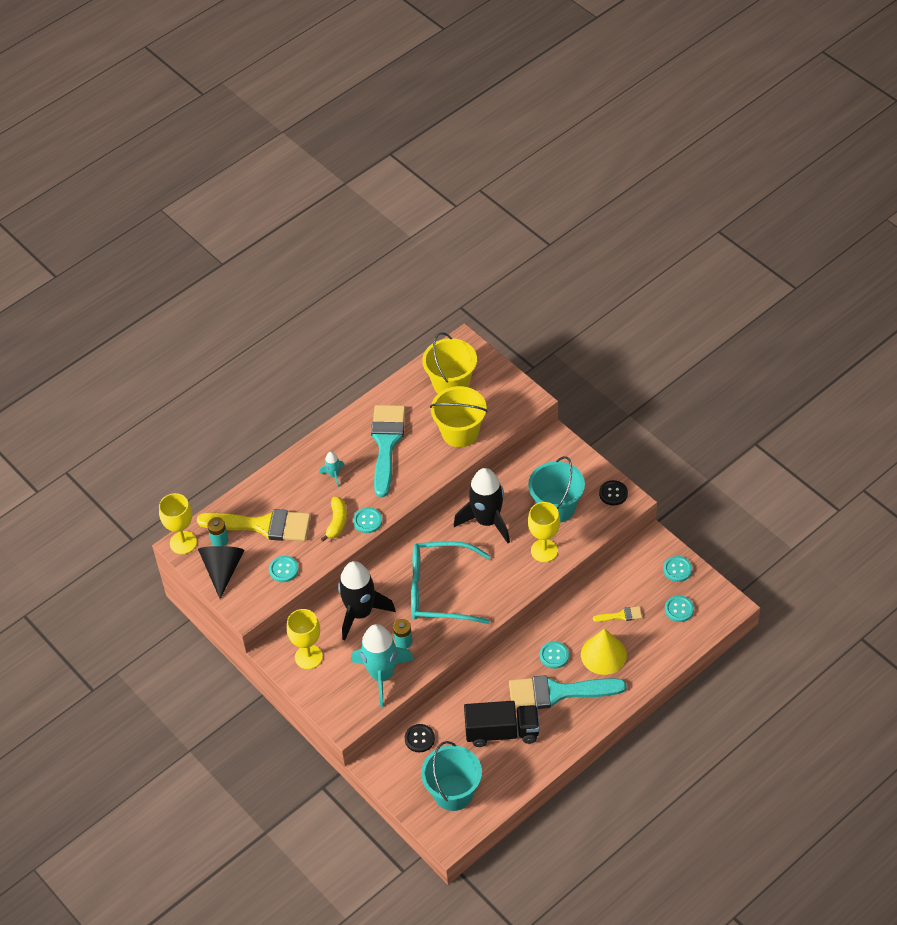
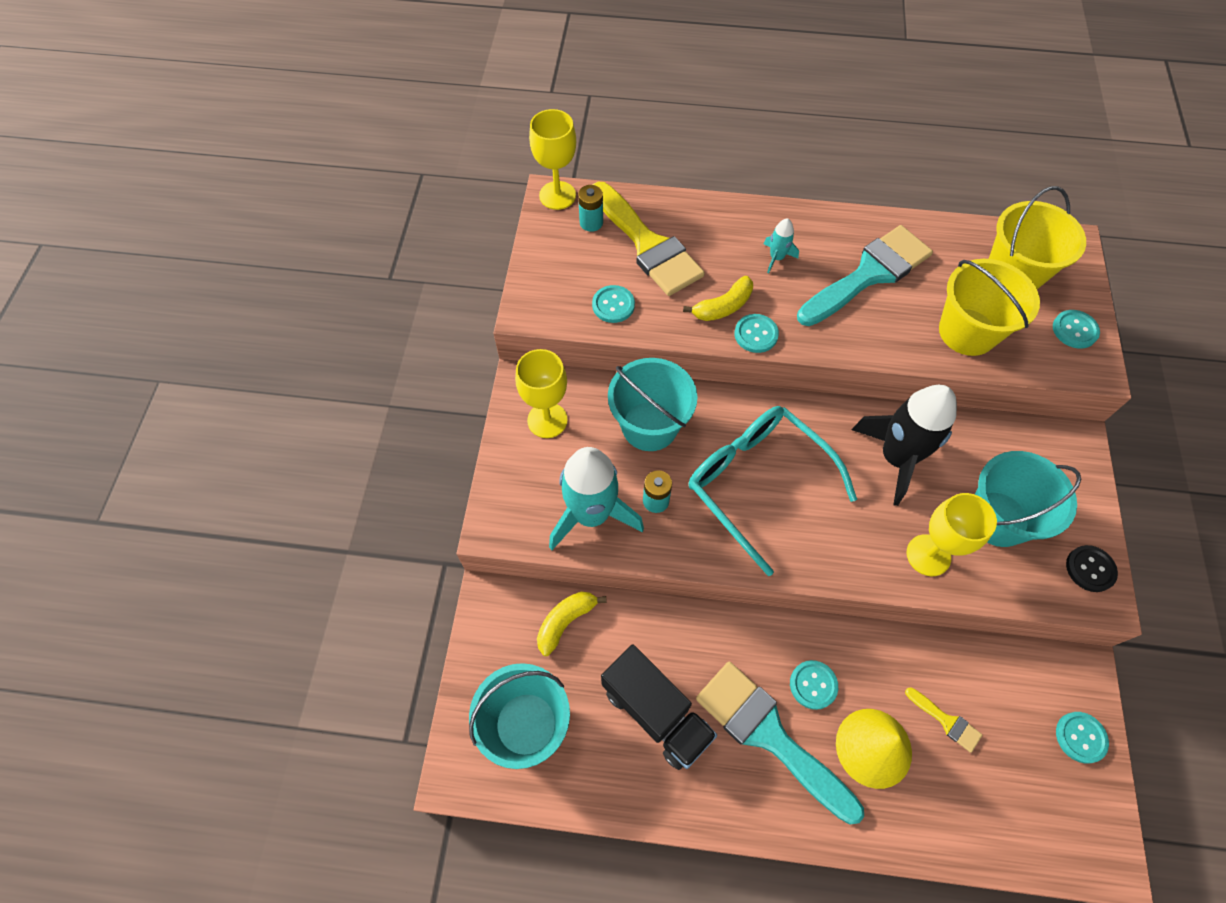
camera: 45 degrees right, 10 degrees up
(223, 570) = (558, 252): black cone -> none
(360, 613) = (649, 426): black rocket -> turquoise bucket
(419, 739) = (566, 622): black button -> yellow banana
(679, 609) = (1031, 792): turquoise button -> turquoise button (1074, 330)

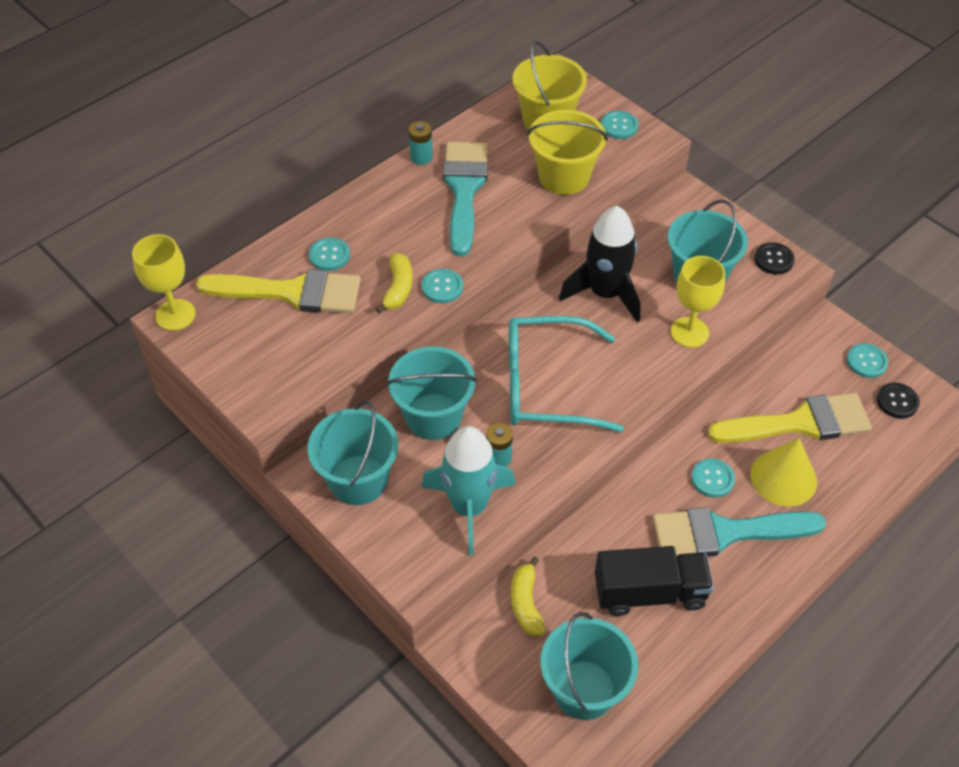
camera: 50 degrees left, 10 degrees down
(547, 420) = (358, 480): yellow goblet -> turquoise bucket
(591, 222) = (228, 312): turquoise battery -> turquoise battery (421, 157)
(613, 305) = (321, 352): turquoise button -> turquoise button (329, 255)
(776, 258) = (392, 228): turquoise rocket -> none
(946, 721) = (799, 423): yellow brush -> yellow brush, size x2.33
(1065, 800) = (897, 401): none -> black button

